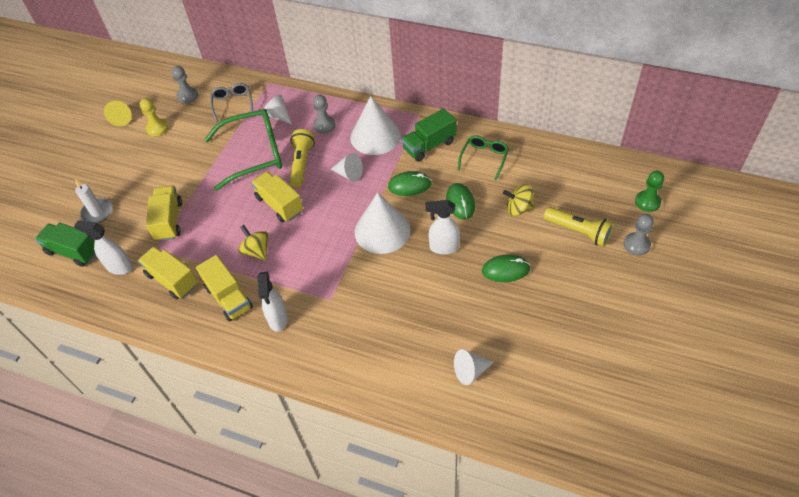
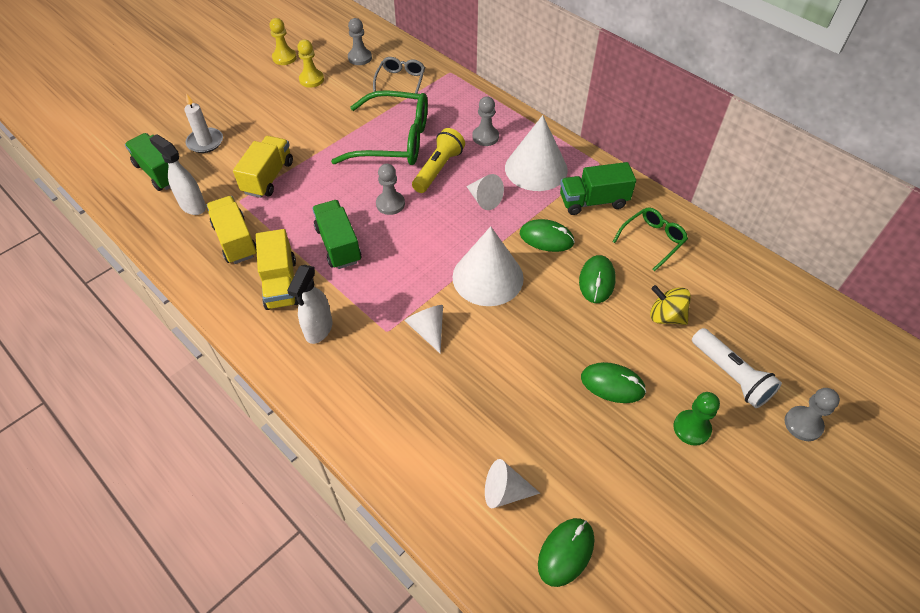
camera: 20 degrees right, 0 degrees up
(122, 118) = (284, 58): yellow cone -> yellow pawn
(257, 251) = (338, 245): yellow spinning top -> green truck
(278, 116) = (441, 109): white cone -> white cone (428, 330)
(279, 204) = (390, 204): yellow truck -> grey pawn
(443, 247) = (549, 326): white spray bottle -> none
(529, 391) = (566, 552): none -> green mouse
(578, 231) = (730, 375): yellow flashlight -> white flashlight
(647, 202) = (844, 375): green pawn -> green pawn (691, 428)

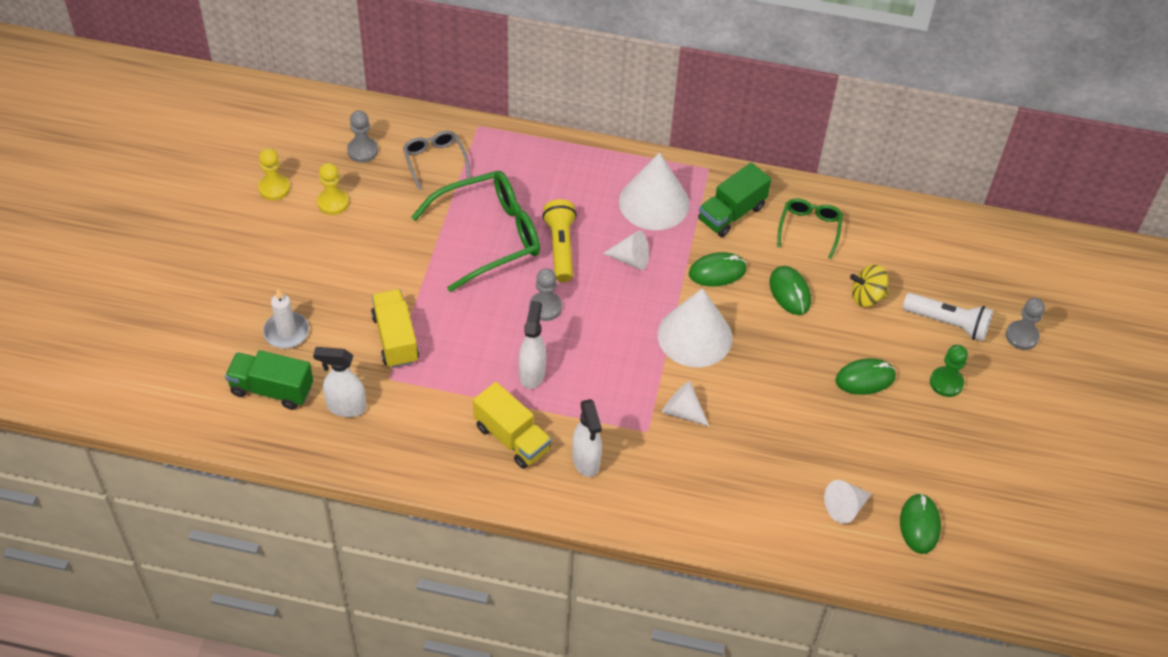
camera: 35 degrees left, 0 degrees up
(235, 240) = (426, 419): yellow truck -> none
(338, 245) = (532, 373): green truck -> white spray bottle
(485, 137) = (578, 189): grey pawn -> none

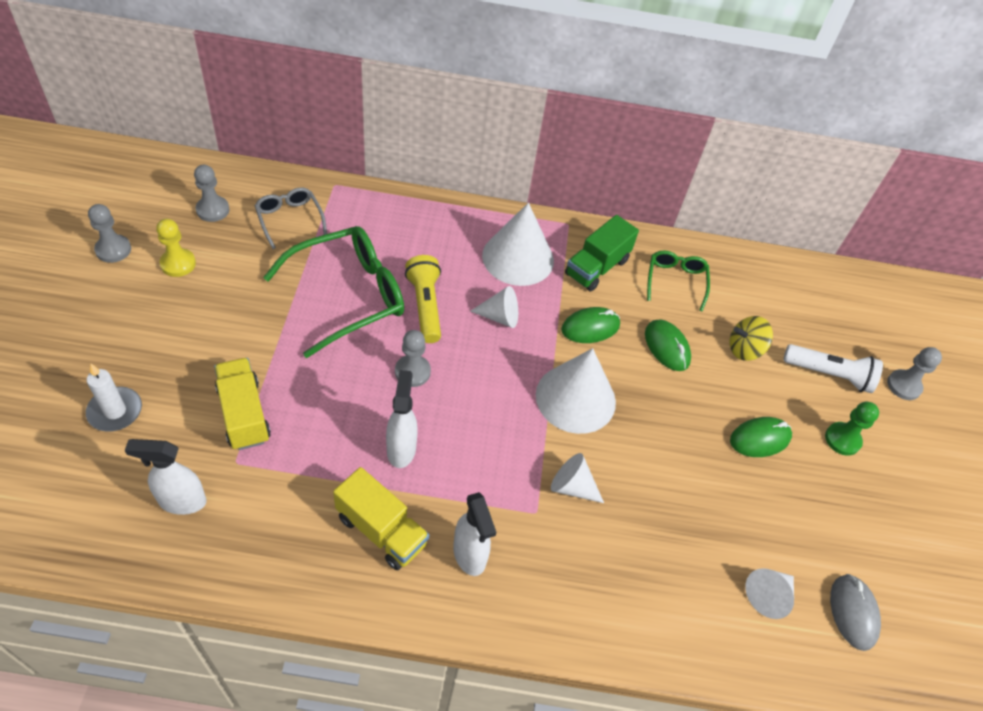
camera: 10 degrees left, 0 degrees up
(272, 389) = (92, 483): green truck -> none
(274, 188) = (113, 250): yellow pawn -> grey pawn
(919, 525) = (853, 612): green mouse -> grey mouse

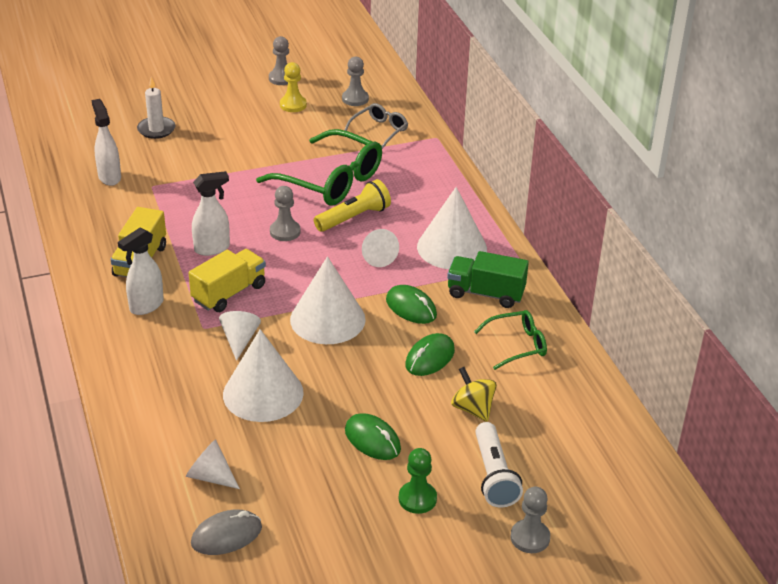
camera: 70 degrees right, 15 degrees down
(244, 414) = (191, 175): yellow truck -> yellow truck (229, 293)
(663, 499) = (263, 393): none -> white cone

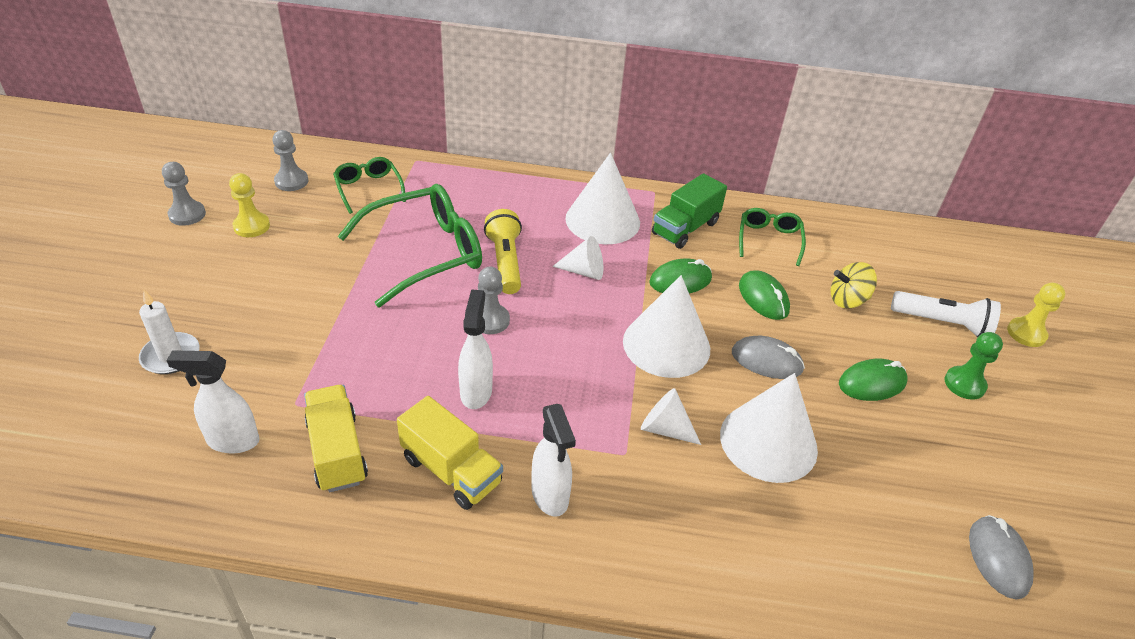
camera: 65 degrees left, 5 degrees up
(210, 476) = (896, 539): white cone -> none
(229, 293) = (573, 407): yellow truck -> yellow truck (337, 452)
(351, 375) = (766, 361): none -> grey mouse
(379, 131) = (368, 189): grey glasses -> green glasses
(530, 538) = (1026, 333): grey pawn -> yellow pawn

